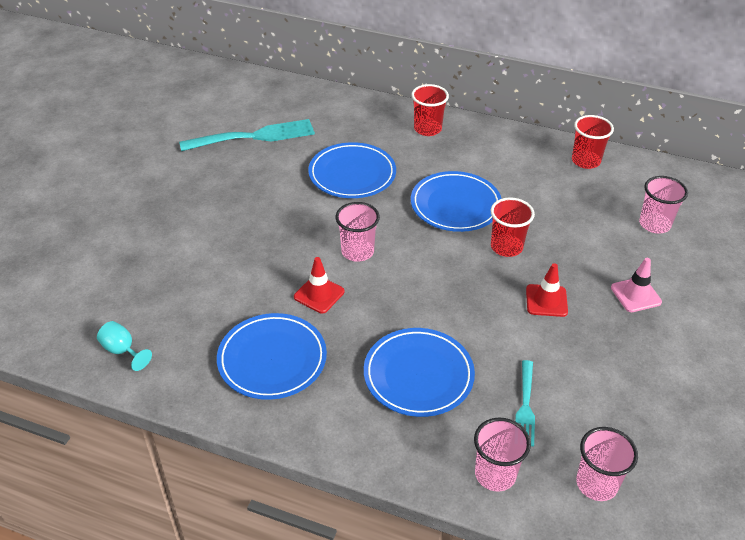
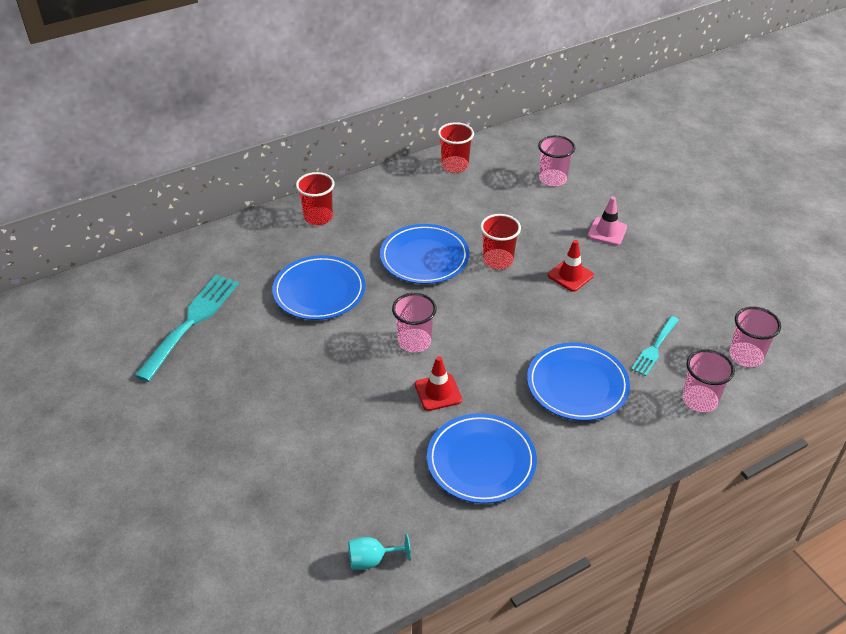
camera: 50 degrees left, 0 degrees up
(525, 406) = (655, 348): turquoise fork -> turquoise fork turned 75 degrees clockwise

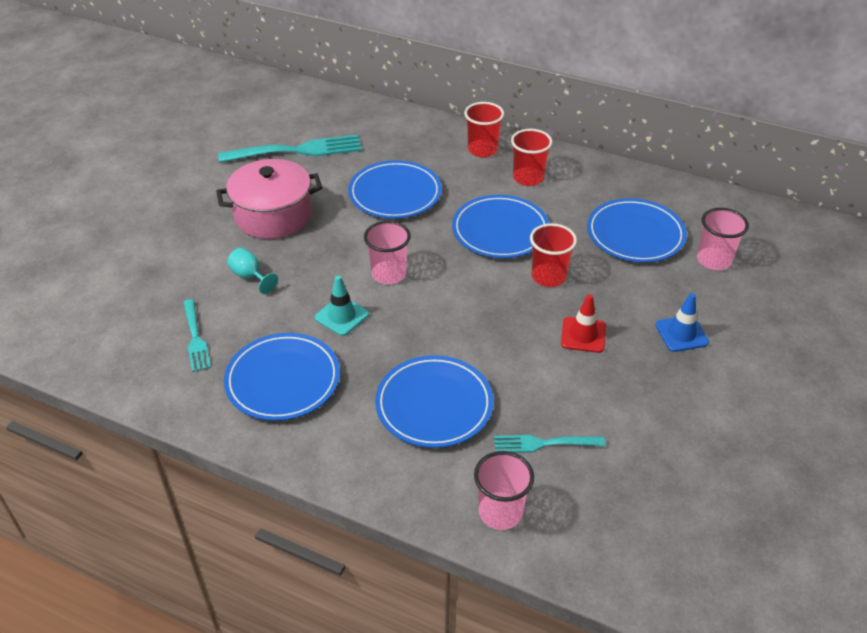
camera: 55 degrees right, 0 degrees up
(267, 378) = (273, 215): none -> pink pot
(372, 560) = (130, 363): turquoise goblet -> turquoise goblet (250, 277)
(380, 499) = (195, 338): none -> turquoise fork
(438, 392) = (341, 316): red traffic cone -> turquoise traffic cone
(455, 166) = (648, 190): red cup -> red cup (528, 178)
(494, 197) = (635, 234): none -> blue plate
(607, 231) = (681, 334): pink traffic cone -> blue traffic cone
(745, 356) = (608, 529): pink cup -> none

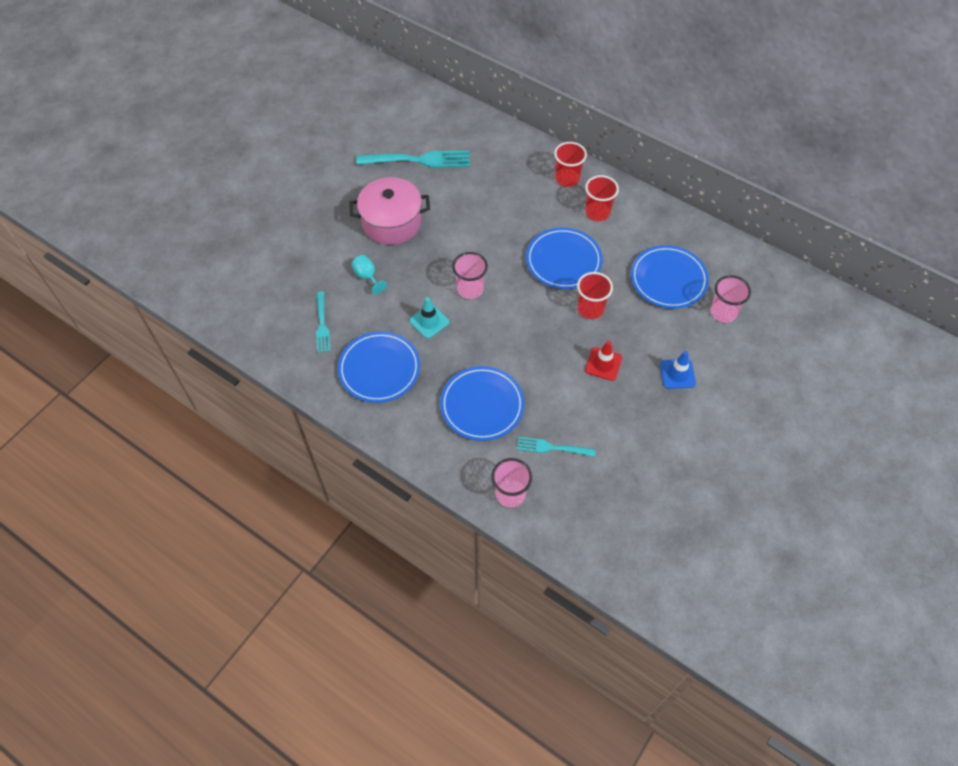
camera: 10 degrees right, 15 degrees up
(395, 194) = (488, 214): blue plate -> none

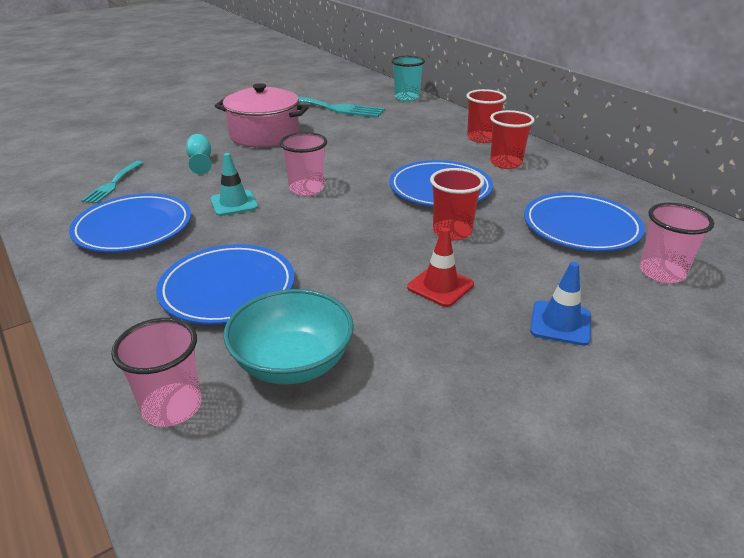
camera: 20 degrees right, 25 degrees down
(478, 122) = (406, 97): none -> turquoise cup
(552, 447) = (292, 363): turquoise fork -> turquoise bowl

